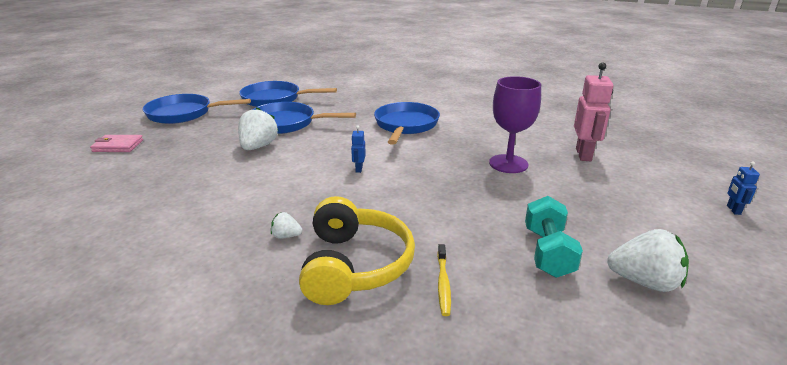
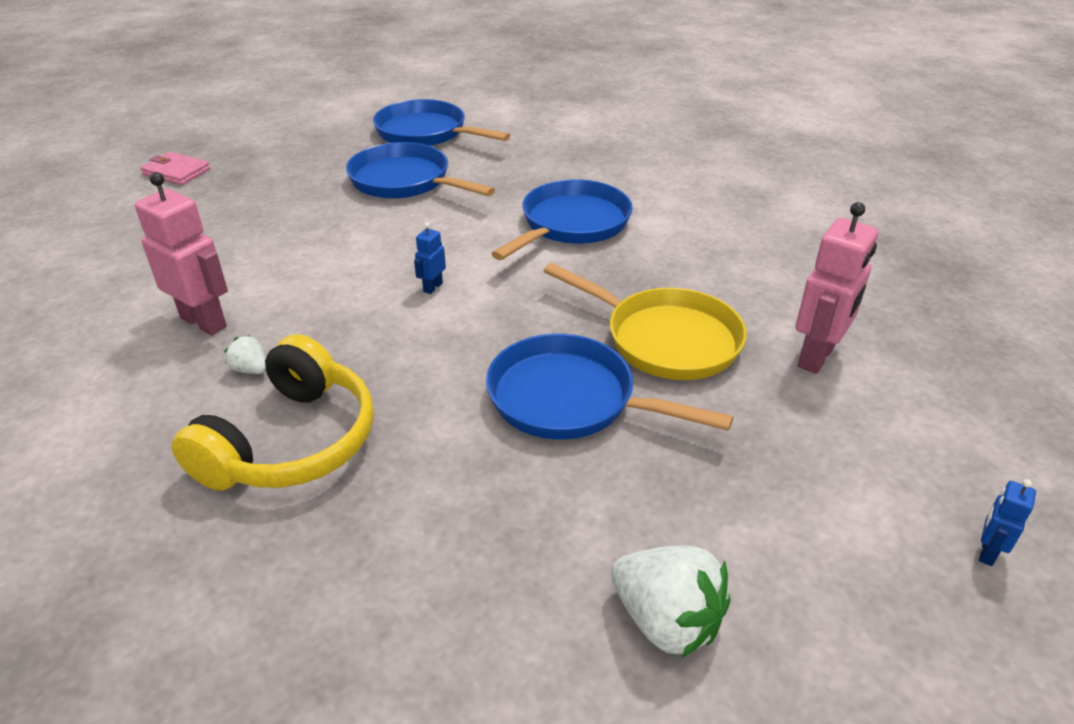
camera: 25 degrees right, 10 degrees up
(184, 114) = (290, 135): blue pan -> blue pan (570, 399)
(226, 220) = (204, 322): none -> pink robot
(258, 147) = (335, 214): white strawberry -> none
(443, 284) = (374, 511): yellow toothbrush -> none
(508, 164) = (665, 339): purple goblet -> yellow pan
(548, 252) = (567, 515): turquoise dumbbell -> none

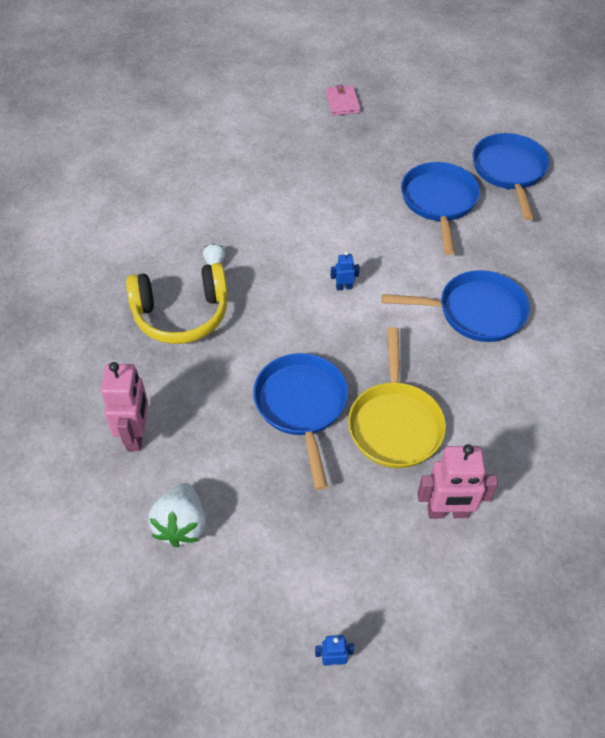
camera: 55 degrees right, 15 degrees up
(204, 322) = (232, 219): pink robot -> pink robot (136, 435)

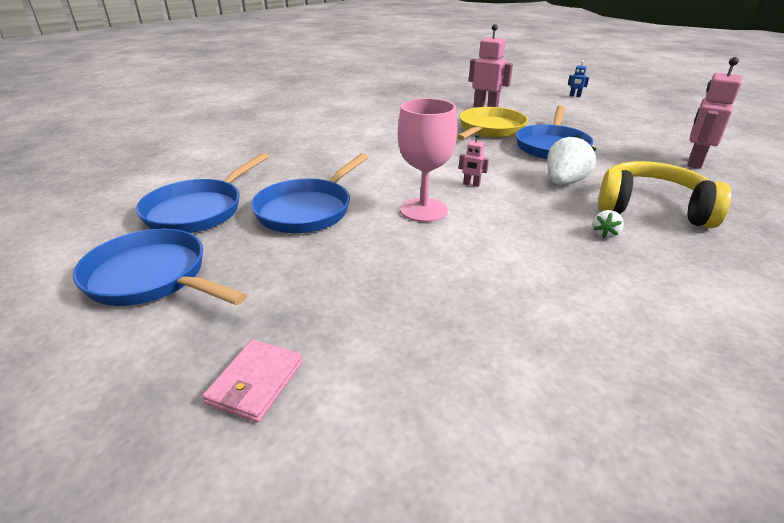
camera: 150 degrees left, 20 degrees down
(181, 525) = (655, 131): white strawberry -> white strawberry (564, 182)
(344, 287) = (471, 184): blue robot -> pink robot
(358, 236) = (423, 210): none -> pink goblet
(475, 312) = (378, 149): blue pan -> blue pan (152, 277)

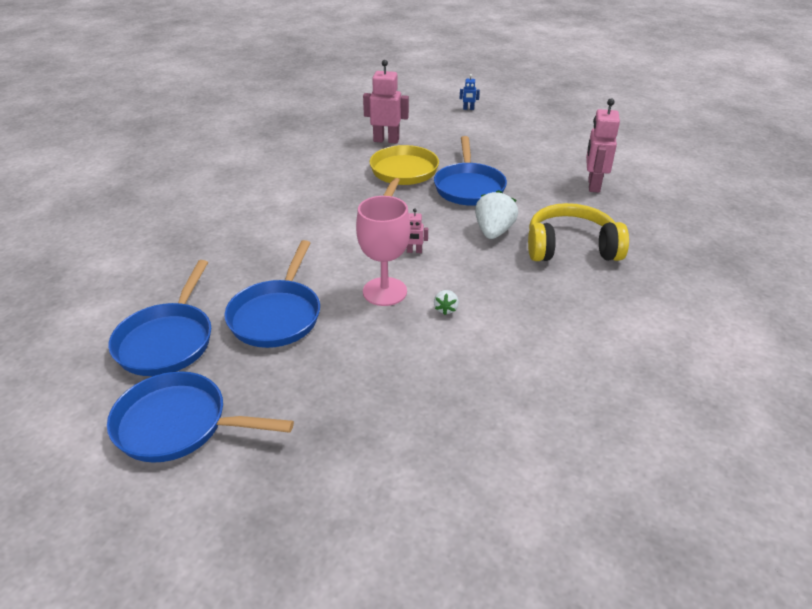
camera: 20 degrees left, 5 degrees up
(256, 383) = (335, 489): pink wallet -> none
(605, 234) = (542, 284): white strawberry -> white strawberry (446, 309)

